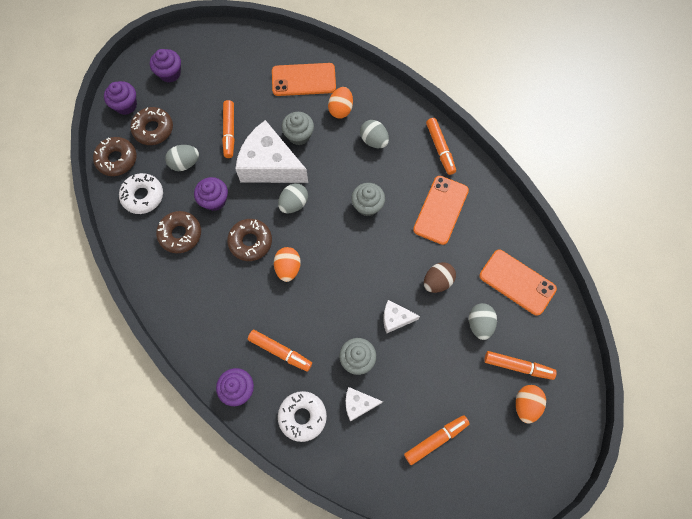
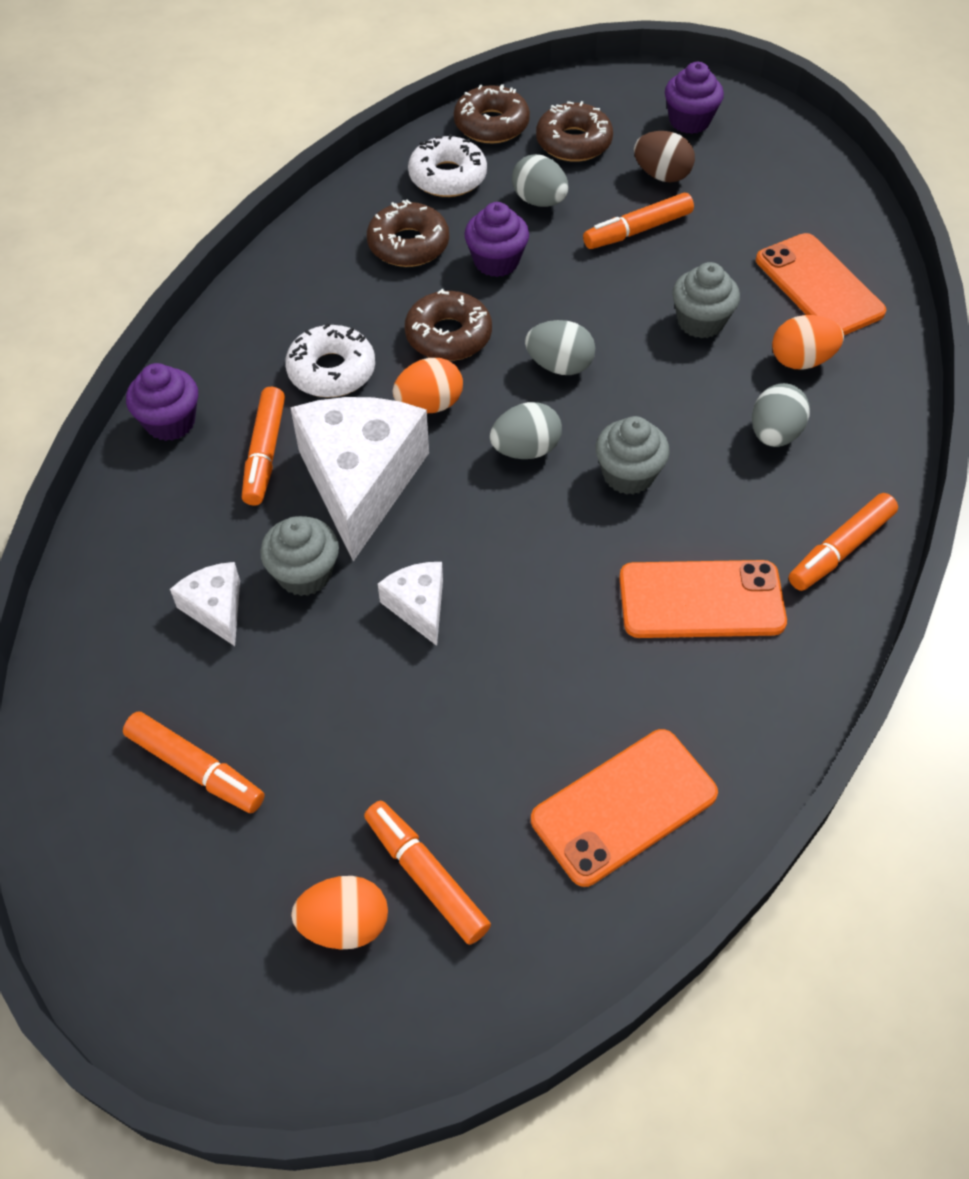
camera: 65 degrees right, 15 degrees down
(126, 105) = (592, 97): purple cupcake -> none
(269, 165) = (612, 305): white cheese -> white cheese (360, 481)
(302, 416) = (157, 531): white donut -> white donut (331, 371)
(437, 281) = (537, 650): brown egg -> brown egg (661, 175)
(479, 324) = (486, 764): grey egg -> grey egg (525, 449)
(517, 282) = (624, 806): orange phone -> orange phone turned 45 degrees clockwise
(518, 366) = (426, 876): orange marker -> orange marker turned 150 degrees clockwise

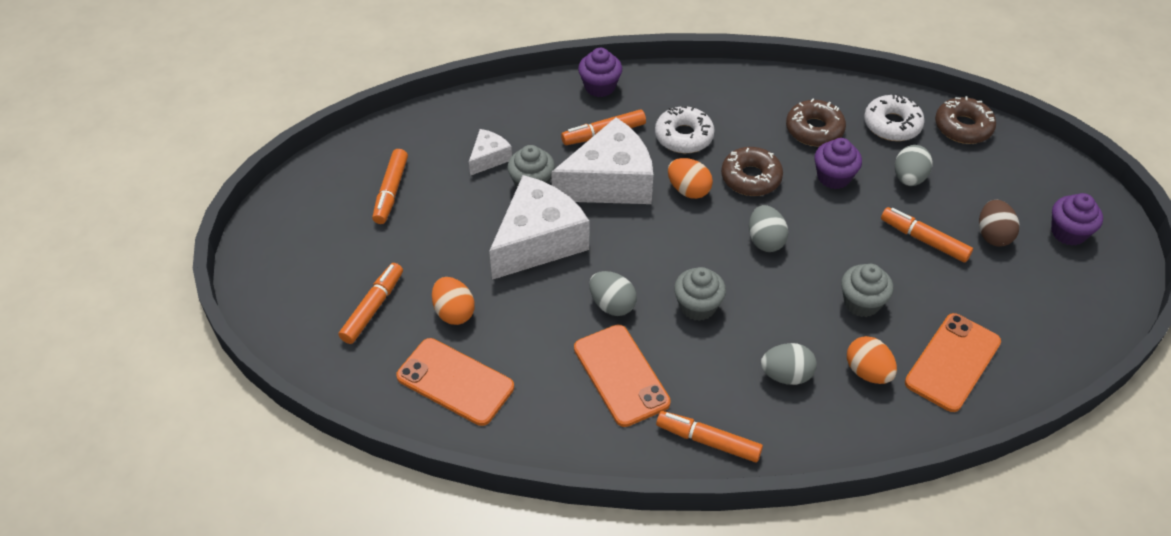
camera: 65 degrees right, 5 degrees down
(344, 924) = (332, 285): orange egg -> orange egg (454, 312)
(418, 606) = (538, 241): white cheese -> white cheese, size x2.09
(525, 449) = (684, 248): grey egg -> grey egg (612, 305)
(573, 142) = (984, 176): brown donut -> none

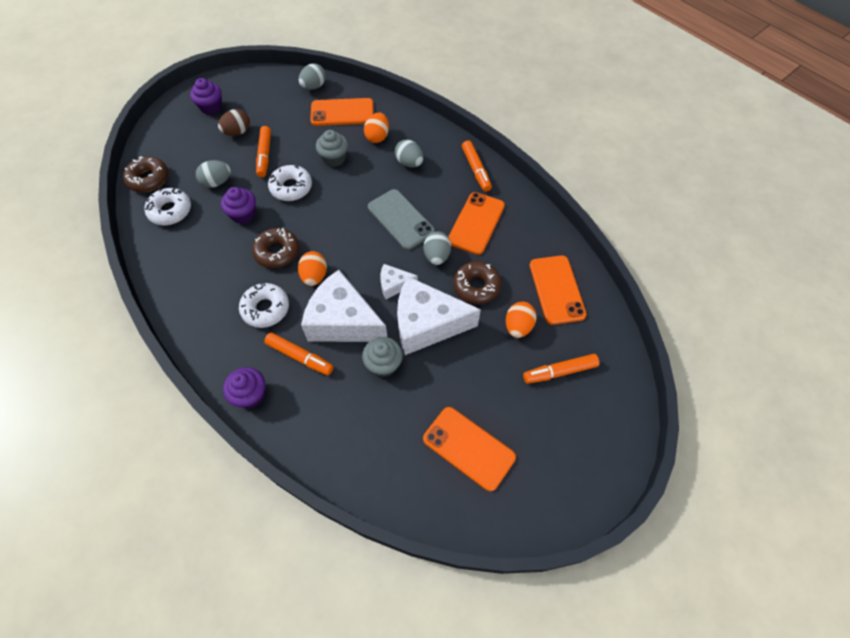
camera: 130 degrees left, 10 degrees up
(391, 191) = (468, 448): orange marker -> orange phone
(489, 158) = (383, 410): white cheese -> white cheese (394, 285)
(697, 306) = (400, 219): grey cupcake -> grey phone
(765, 241) = (325, 217): grey egg -> grey egg (314, 86)
(814, 130) = (204, 245): brown donut -> brown donut (476, 286)
(843, 236) = (291, 187): none -> white donut

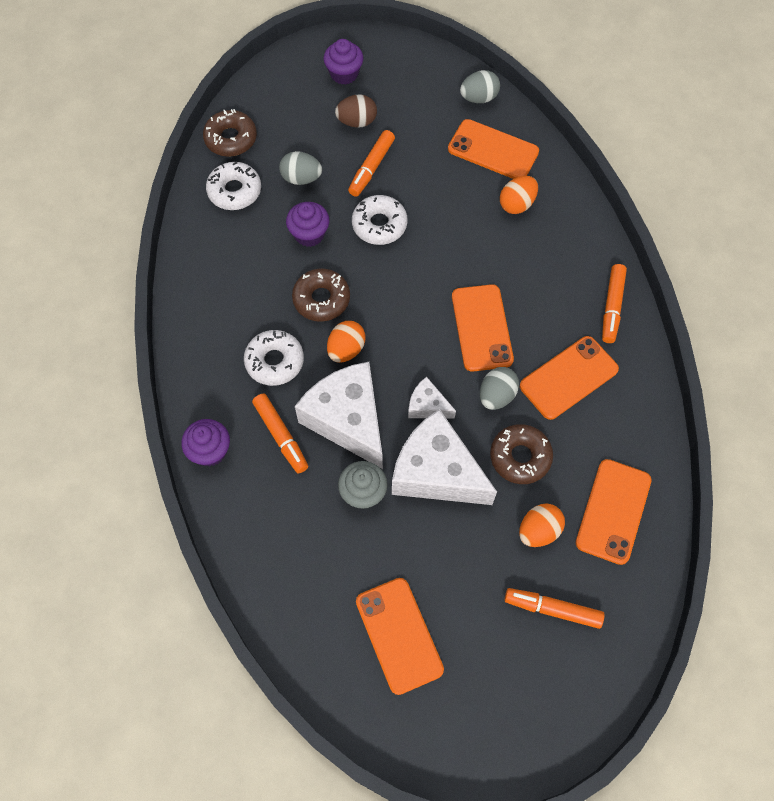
camera: 30 degrees right, 5 degrees up
(334, 158) = (449, 209): grey cupcake -> none
(400, 219) = (481, 328): grey phone -> orange phone
(409, 163) = (535, 258): grey egg -> none

